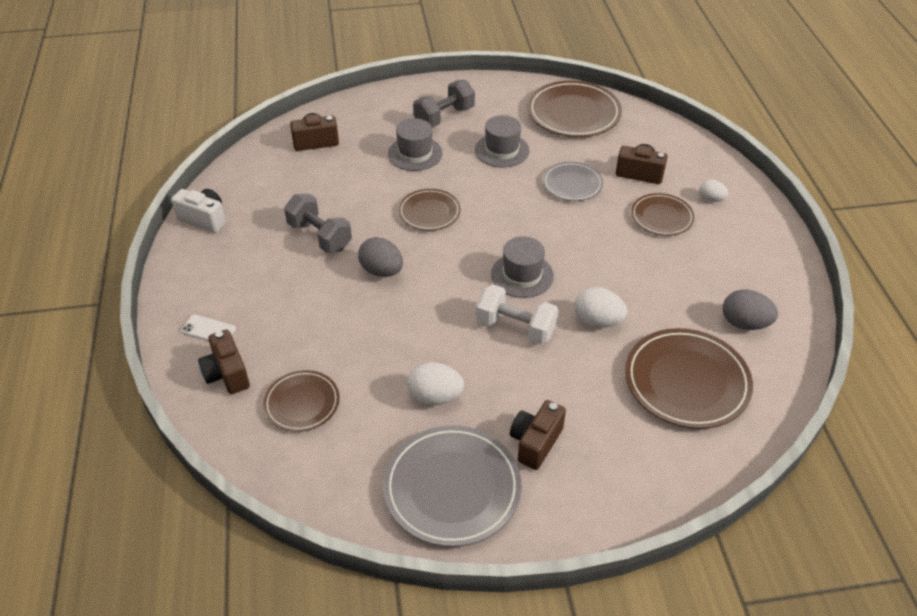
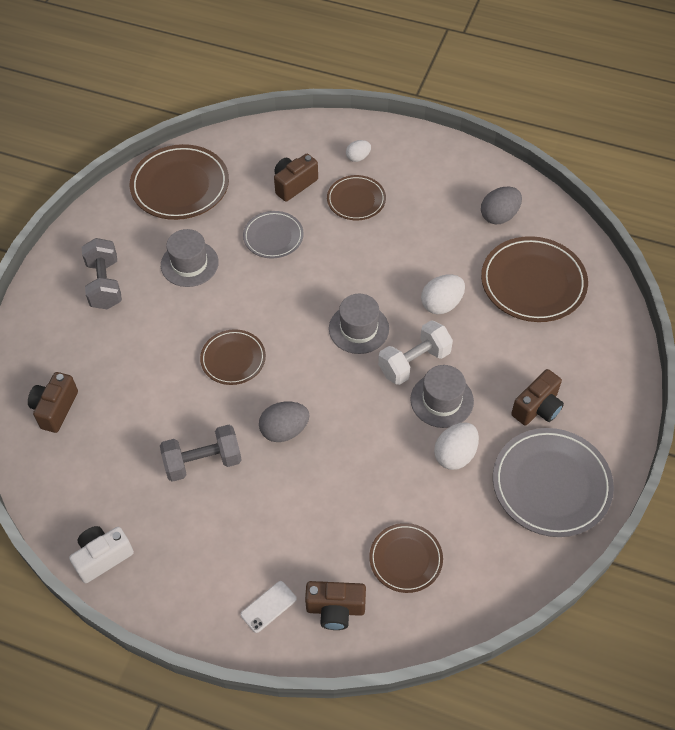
camera: 60 degrees left, 10 degrees up
(415, 153) = (141, 333): grey hat -> grey hat (442, 400)
(535, 442) = (537, 408): brown camera -> brown camera turned 105 degrees counterclockwise

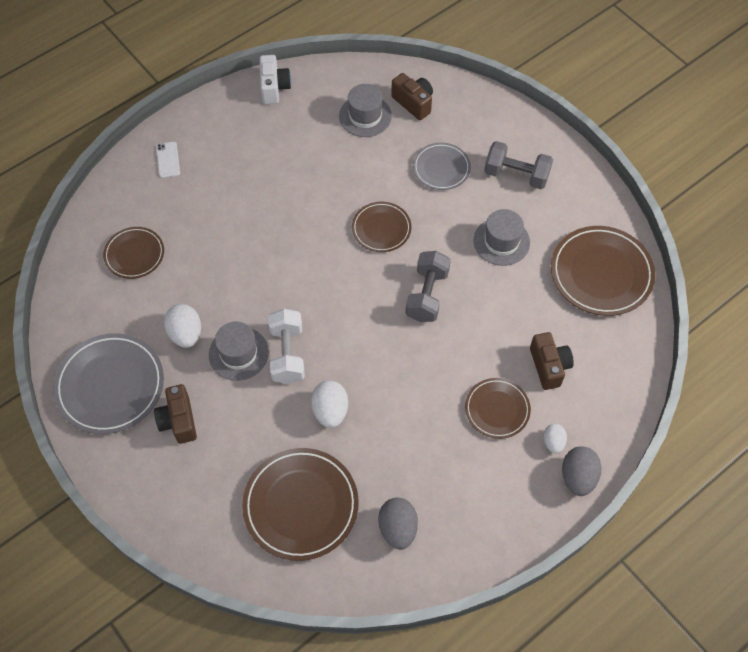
camera: 120 degrees right, 5 degrees up
(203, 462) = (304, 170): grey dumbbell -> grey dumbbell (427, 295)
(273, 237) = (493, 318): grey plate -> grey plate (441, 168)
(284, 430) = (292, 232): grey egg -> grey egg (578, 477)
(335, 609) = (135, 195): brown camera -> none
(359, 328) = (349, 331): grey hat -> grey hat (365, 116)

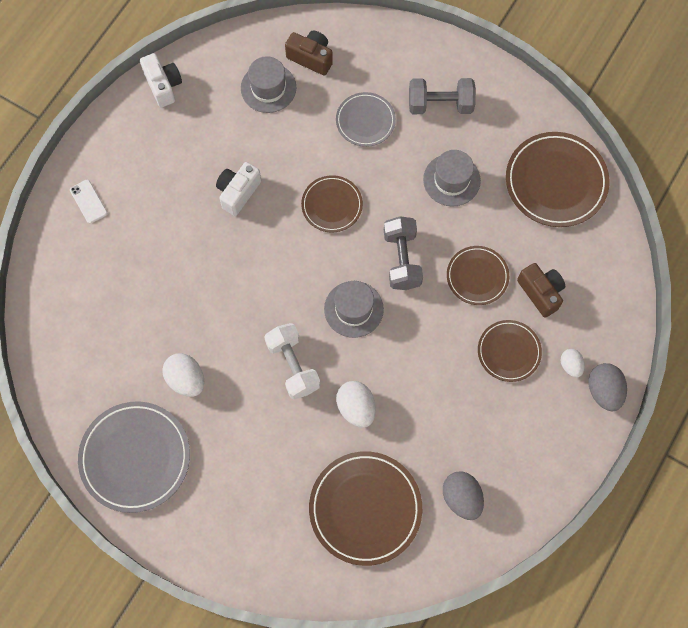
camera: 20 degrees left, 10 degrees up
(134, 254) = (99, 315): brown plate -> brown plate (477, 276)
(178, 421) = (217, 469): brown camera -> none
(238, 353) = (246, 381): grey hat -> grey hat (353, 309)
(301, 192) = (238, 192): none -> white camera

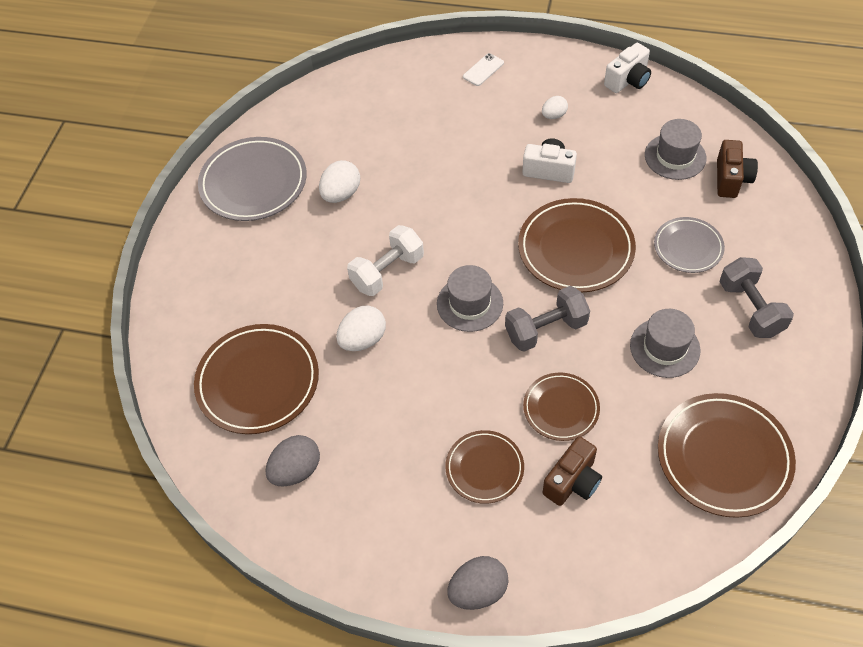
camera: 75 degrees right, 15 degrees down
(332, 205) = (575, 249): brown plate -> brown plate, size x1.69
(570, 365) = (495, 542): white egg -> white egg (554, 115)

